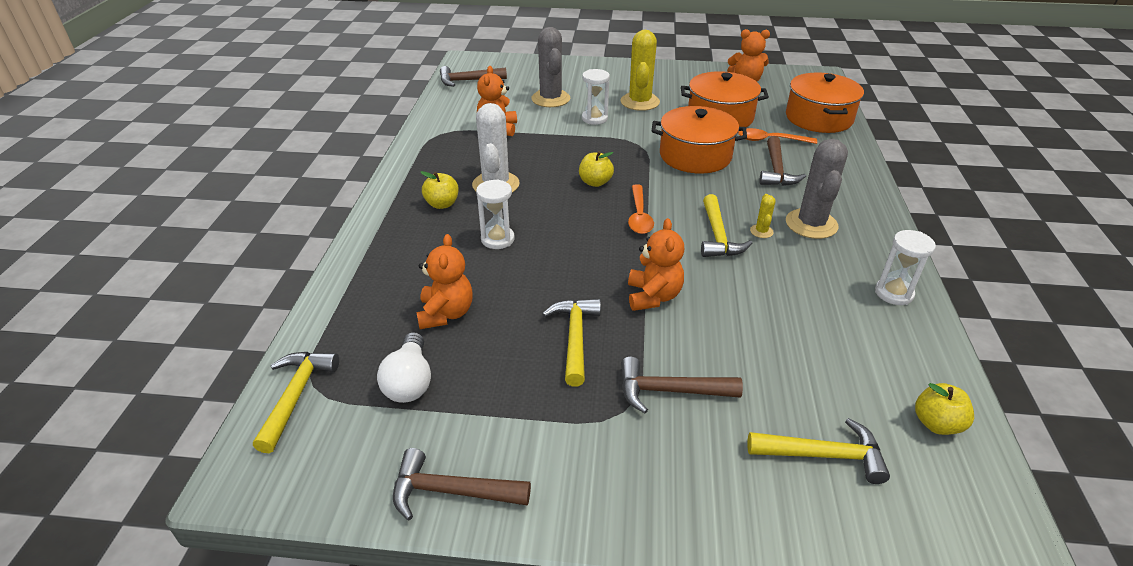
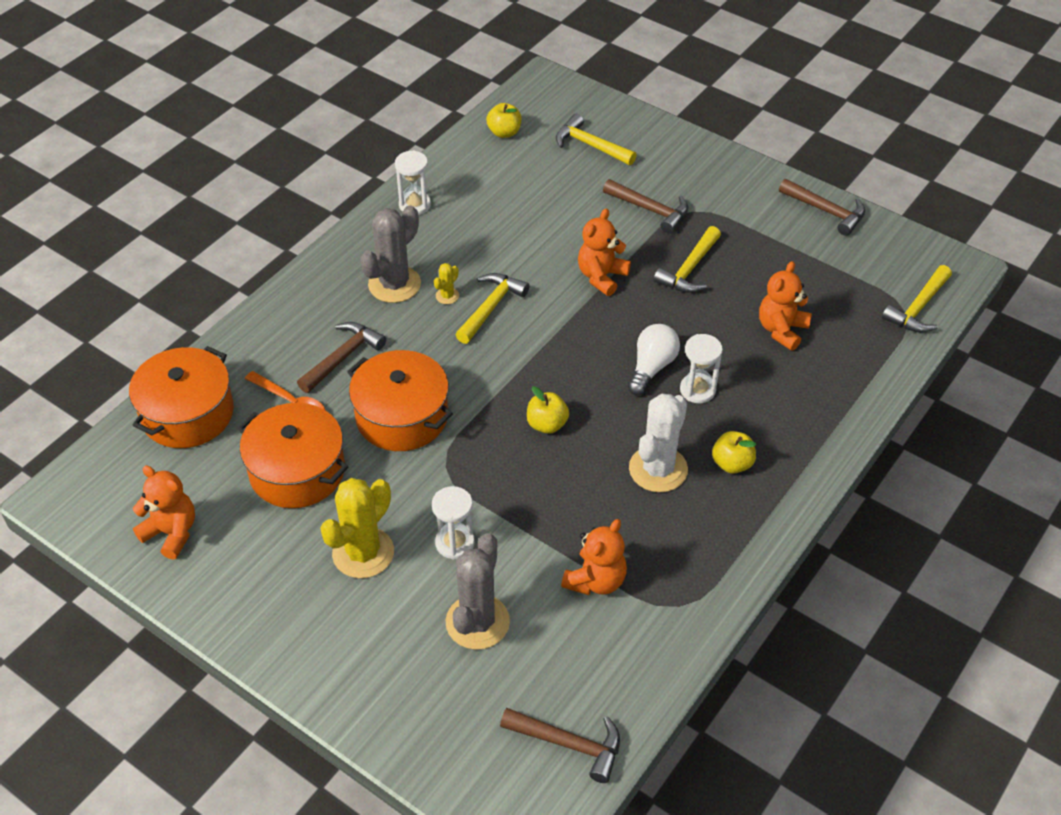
camera: 150 degrees left, 10 degrees up
(409, 382) = (831, 286): white light bulb -> white light bulb (652, 367)
(639, 216) = (540, 360): orange spoon -> none

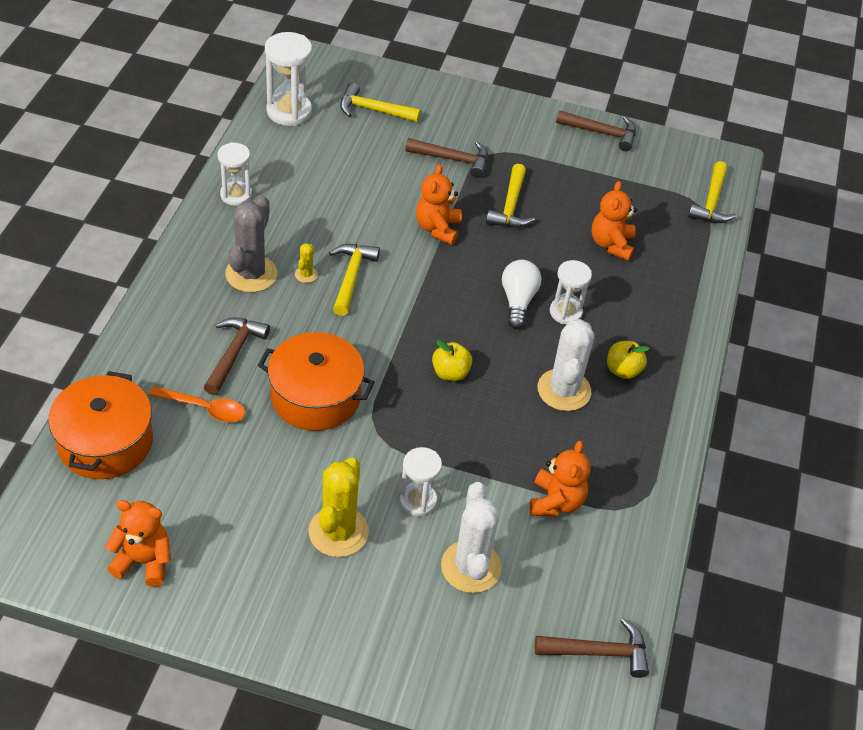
camera: 25 degrees left, 0 degrees up
(297, 471) = (240, 471): orange pot -> none
(477, 622) = (471, 567): grey cactus -> white cactus
(504, 132) = (289, 111): yellow apple -> white hourglass

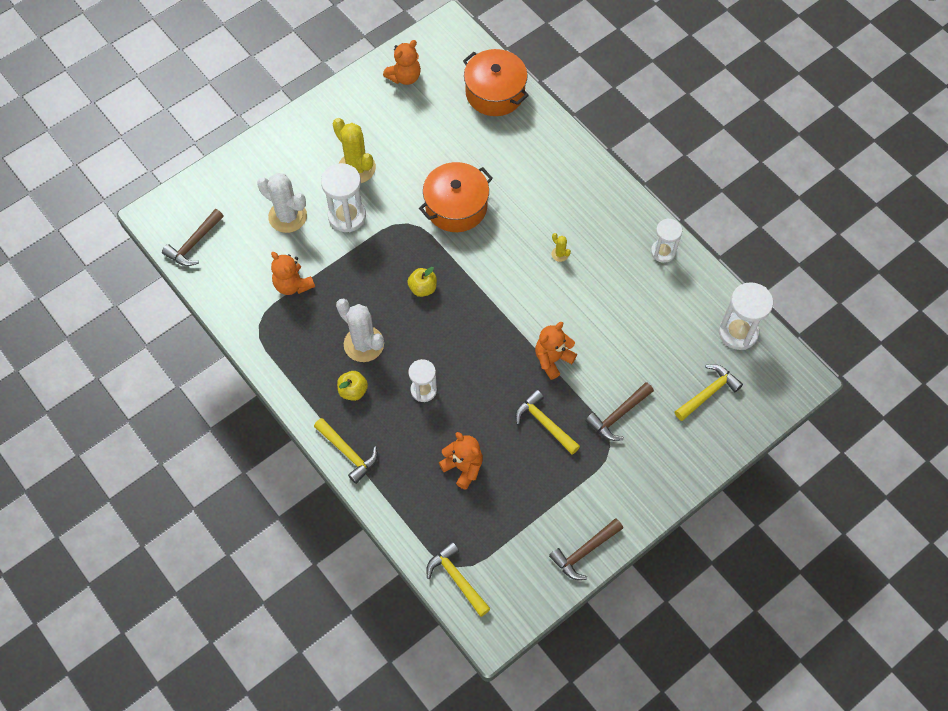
camera: 130 degrees right, 15 degrees up
(204, 408) = (486, 148): orange spoon -> none
(234, 354) = (518, 182): brown hammer -> none
(251, 274) = (580, 223): grey cactus -> none
(351, 277) = (540, 279): yellow hammer -> yellow hammer (348, 453)
(418, 501) = (347, 216): white hourglass -> white hourglass, size x1.54
(437, 228) = (552, 359): orange teddy bear -> orange teddy bear turned 90 degrees counterclockwise
(518, 301) = (453, 367): white light bulb -> none

